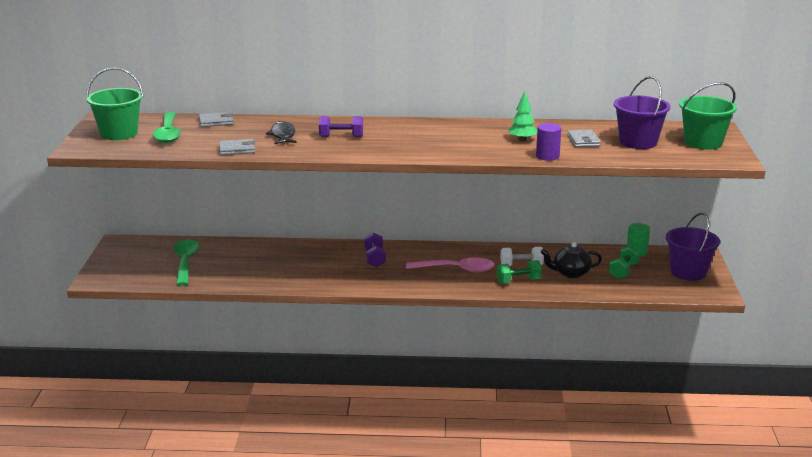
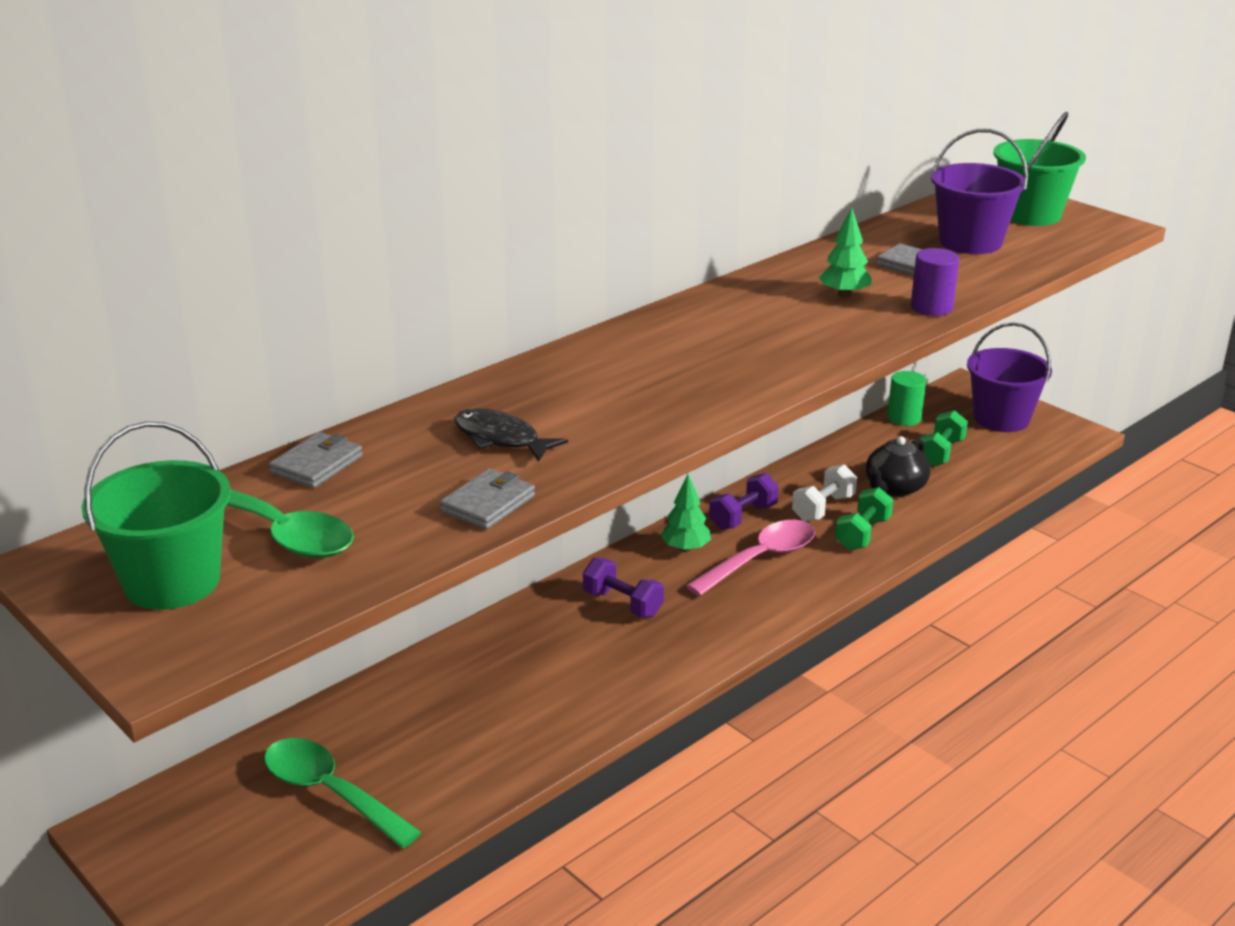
camera: 45 degrees left, 5 degrees up
(341, 137) = (598, 399): purple dumbbell -> purple dumbbell (743, 516)
(434, 253) = (685, 548): none -> green tree
(623, 271) = (940, 453): green dumbbell -> green dumbbell turned 45 degrees clockwise

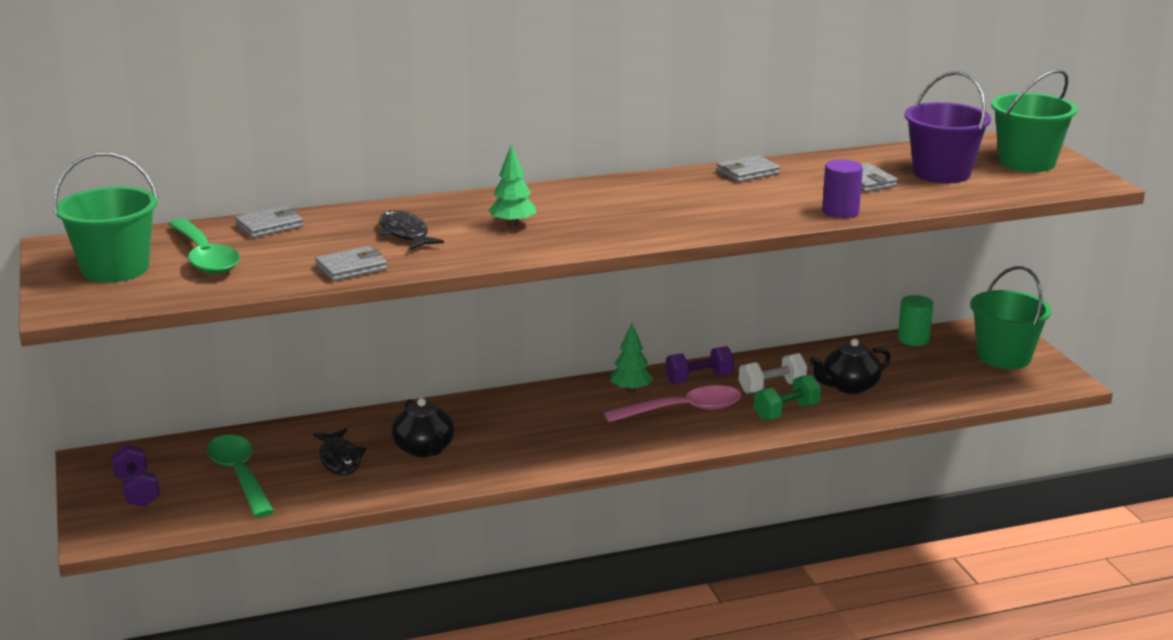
camera: 25 degrees right, 5 degrees down
(437, 732) = (340, 459): none -> black fish
(525, 688) = (424, 449): none -> black teapot
(622, 604) = (546, 414): purple dumbbell -> purple dumbbell (137, 491)
(785, 277) = (747, 172): none -> grey wallet
(844, 295) = (779, 191): green tree -> green tree (513, 225)
(940, 453) = (918, 370): green dumbbell -> none
(1001, 419) = (1004, 357): purple bucket -> green bucket

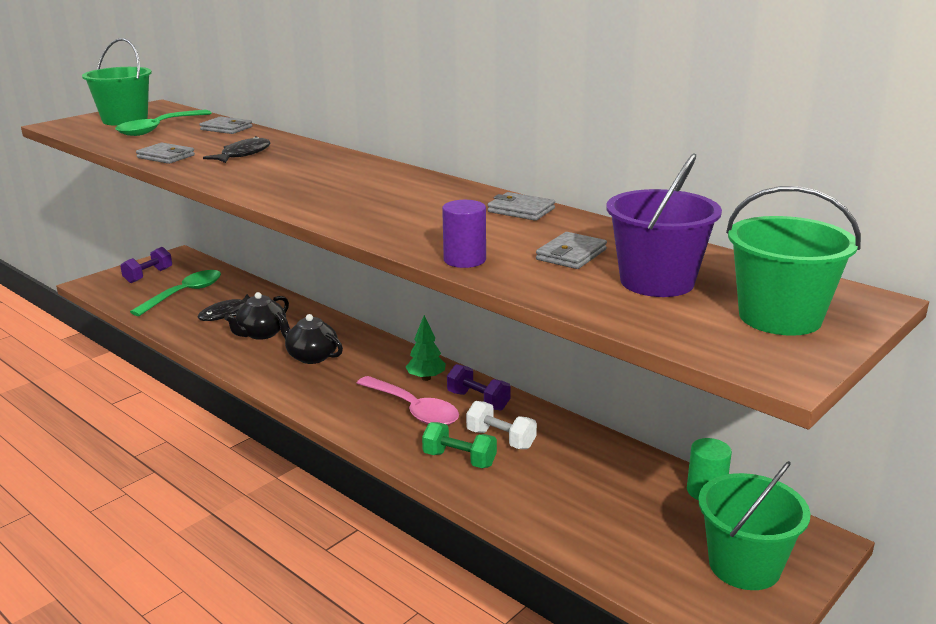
camera: 60 degrees right, 0 degrees up
(513, 225) = (292, 172): green tree -> none
(849, 386) = (549, 480): black teapot -> black teapot (311, 356)

